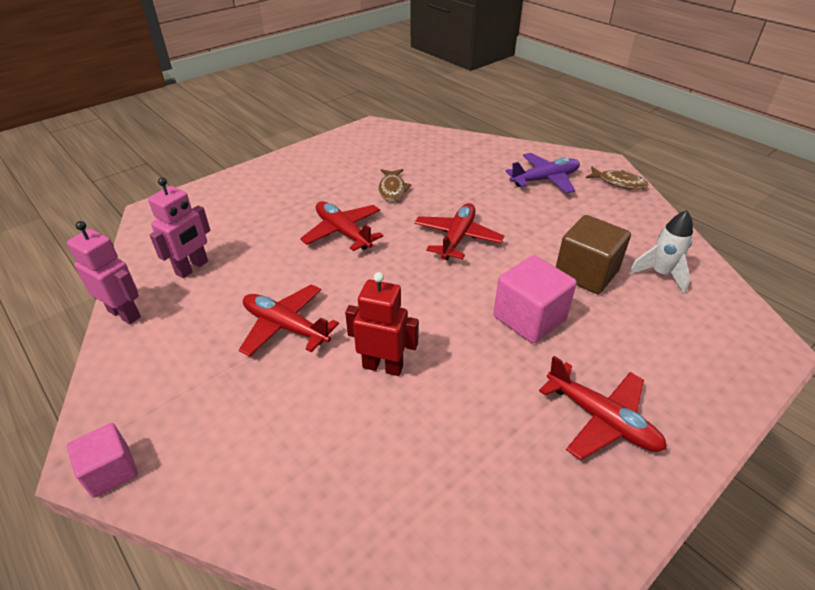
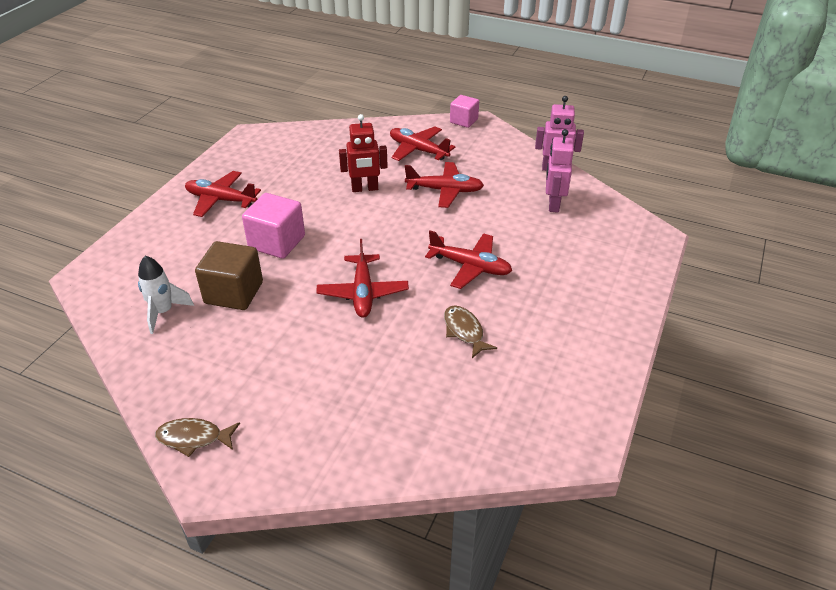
camera: 155 degrees right, 0 degrees up
(252, 420) = (418, 150): none -> red plane
(545, 179) = (293, 410): purple plane -> none

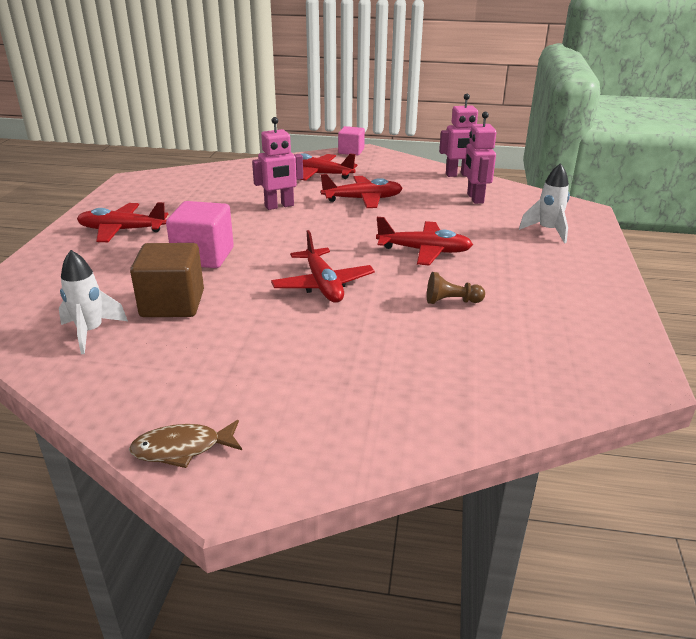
camera: 15 degrees left, 10 degrees down
(365, 189) = (279, 206): red robot -> pink robot
(464, 331) = (451, 301): brown fish -> brown pawn
(601, 259) = (547, 231): none -> white rocket

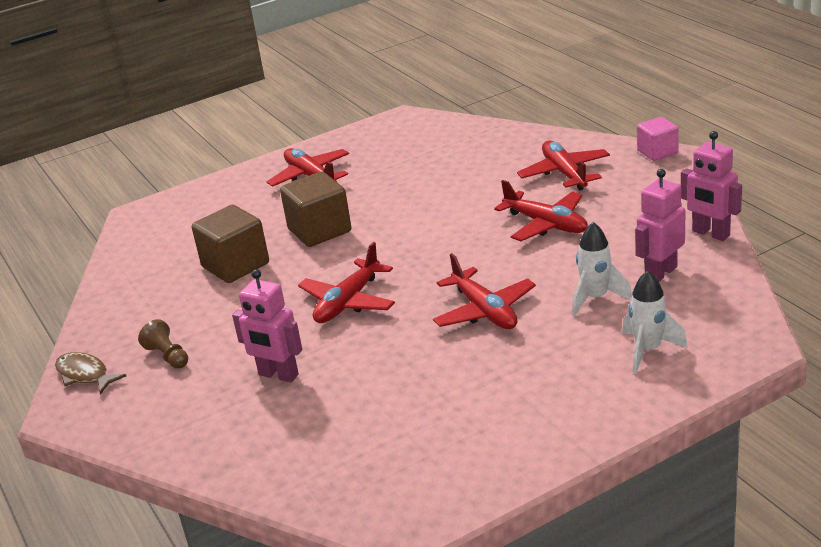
camera: 55 degrees right, 0 degrees up
(91, 332) = (164, 264): white rocket -> white rocket (595, 298)
(204, 256) = (319, 230): pink cube -> brown cube
(279, 206) = (460, 200): pink robot -> pink robot (278, 375)
(451, 301) = (406, 371): brown pawn -> brown pawn (168, 356)

